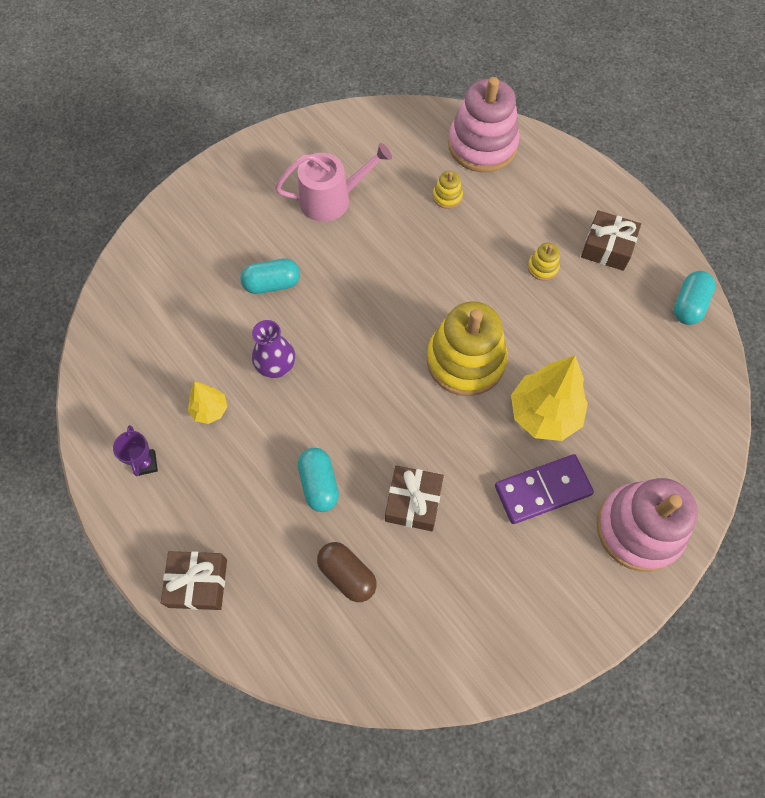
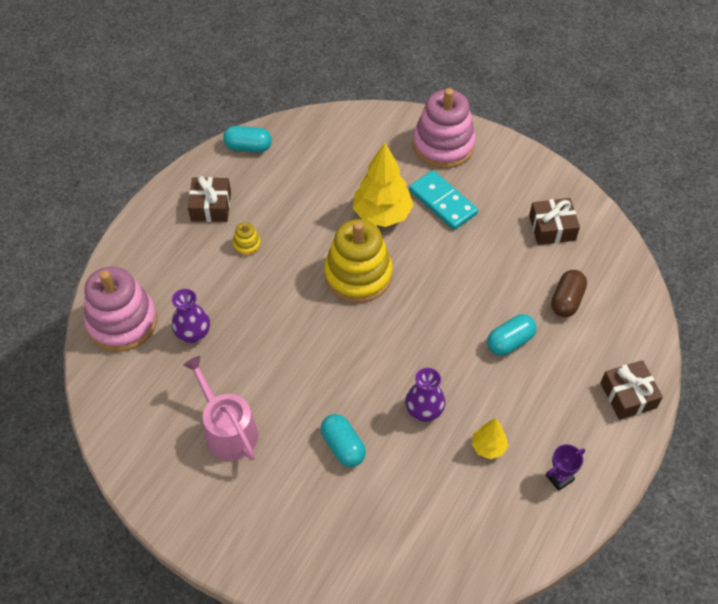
camera: 110 degrees left, 10 degrees down
(413, 502) = (492, 276): brown gift -> brown gift (552, 228)
(447, 196) = (193, 334): yellow stacking toy -> purple vase
(542, 490) = (442, 202): purple domino -> turquoise domino

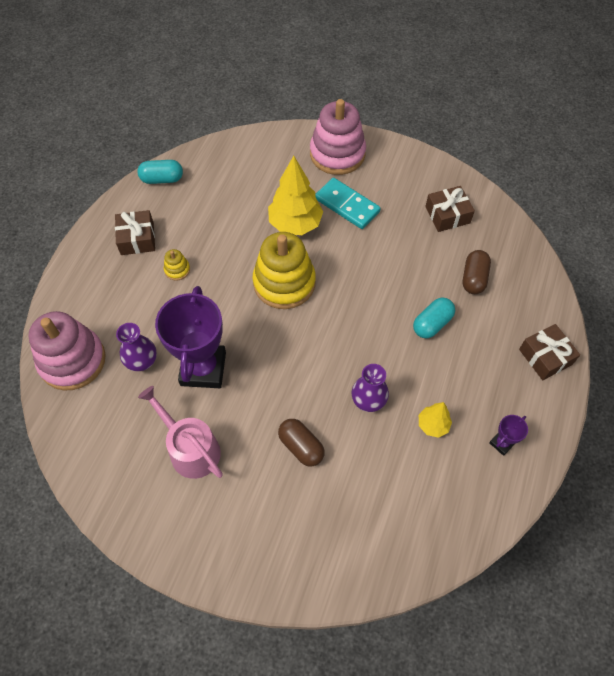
camera: 10 degrees left, 5 degrees up
(255, 351) = (203, 368): none -> purple trophy
(343, 446) = (301, 446): turquoise capsule -> brown capsule

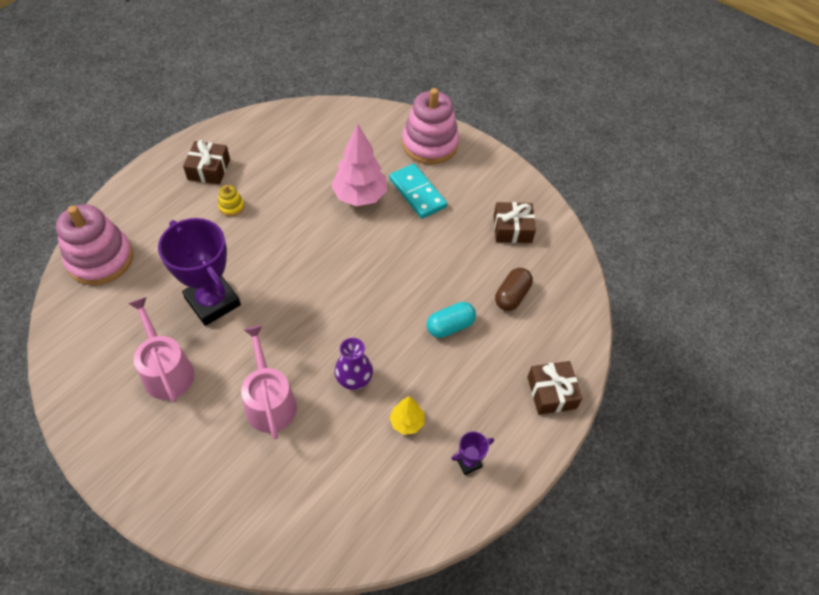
camera: 15 degrees right, 5 degrees down
(142, 361) = (161, 278): purple vase -> none
(162, 179) = (256, 123): turquoise capsule -> none
(203, 368) = (213, 302): purple trophy -> purple trophy turned 60 degrees counterclockwise
(284, 283) = (324, 247): yellow stacking toy -> none
(295, 224) = (360, 196): yellow tree -> pink tree
(301, 446) = (269, 401): brown capsule -> pink watering can

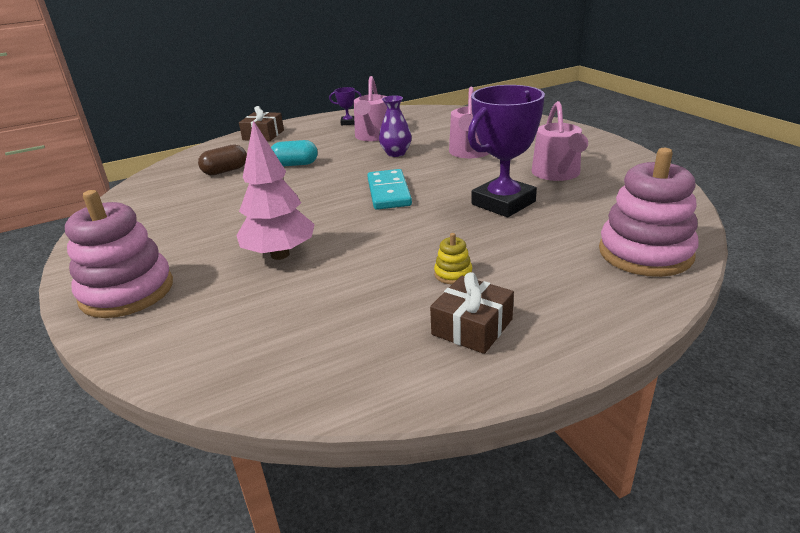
camera: 150 degrees left, 25 degrees down
(213, 302) = (503, 203): purple trophy -> purple trophy turned 60 degrees clockwise
(407, 422) = (373, 136): yellow tree -> pink watering can
(417, 193) = (211, 246): turquoise domino -> turquoise domino (389, 192)
(512, 229) = (161, 204): brown gift -> none

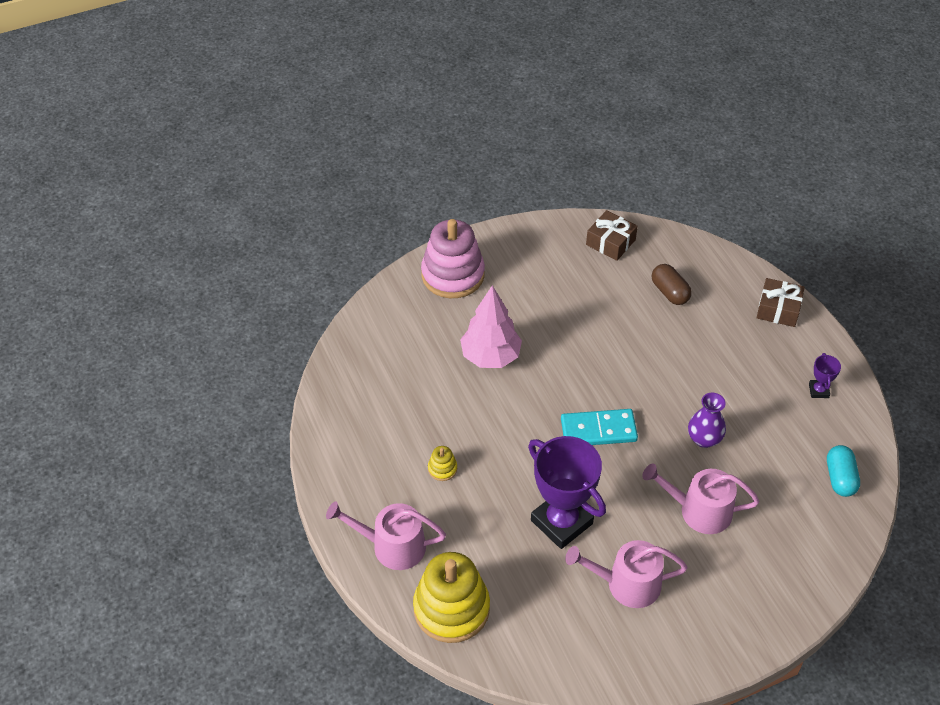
camera: 90 degrees right, 20 degrees up
(295, 164) = (681, 348): turquoise capsule -> turquoise capsule (840, 478)
(373, 136) = (764, 417): pink watering can -> pink watering can (392, 546)
(472, 327) = (375, 473): brown gift -> brown gift (610, 242)
(645, 253) = (451, 608): pink stacking toy -> yellow stacking toy

